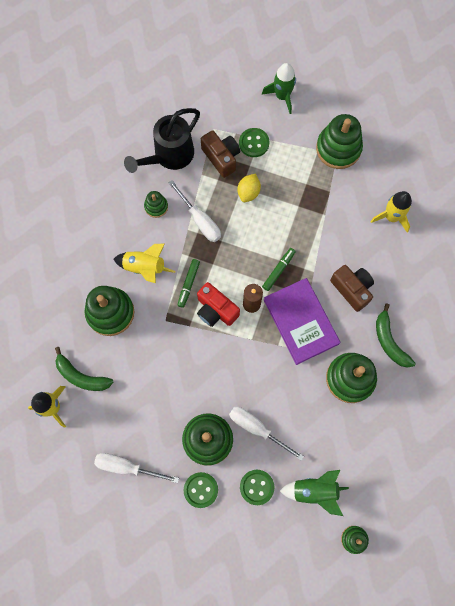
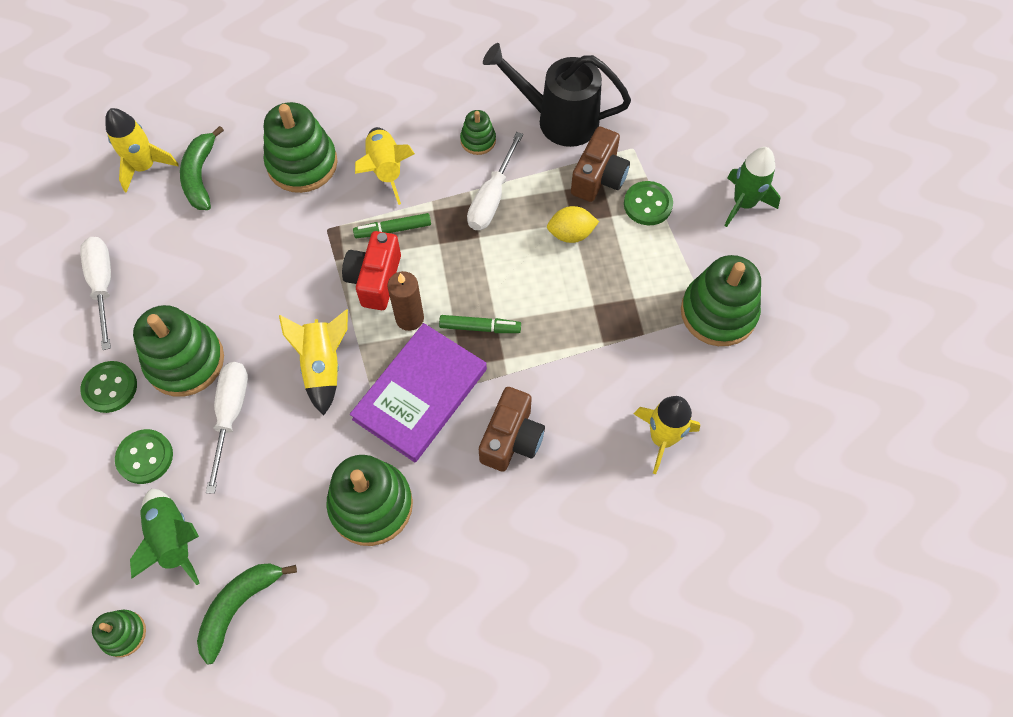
camera: 60 degrees right, 10 degrees down
(255, 364) = (323, 366): none -> yellow rocket
(389, 341) = (461, 534): green banana -> green banana (239, 607)

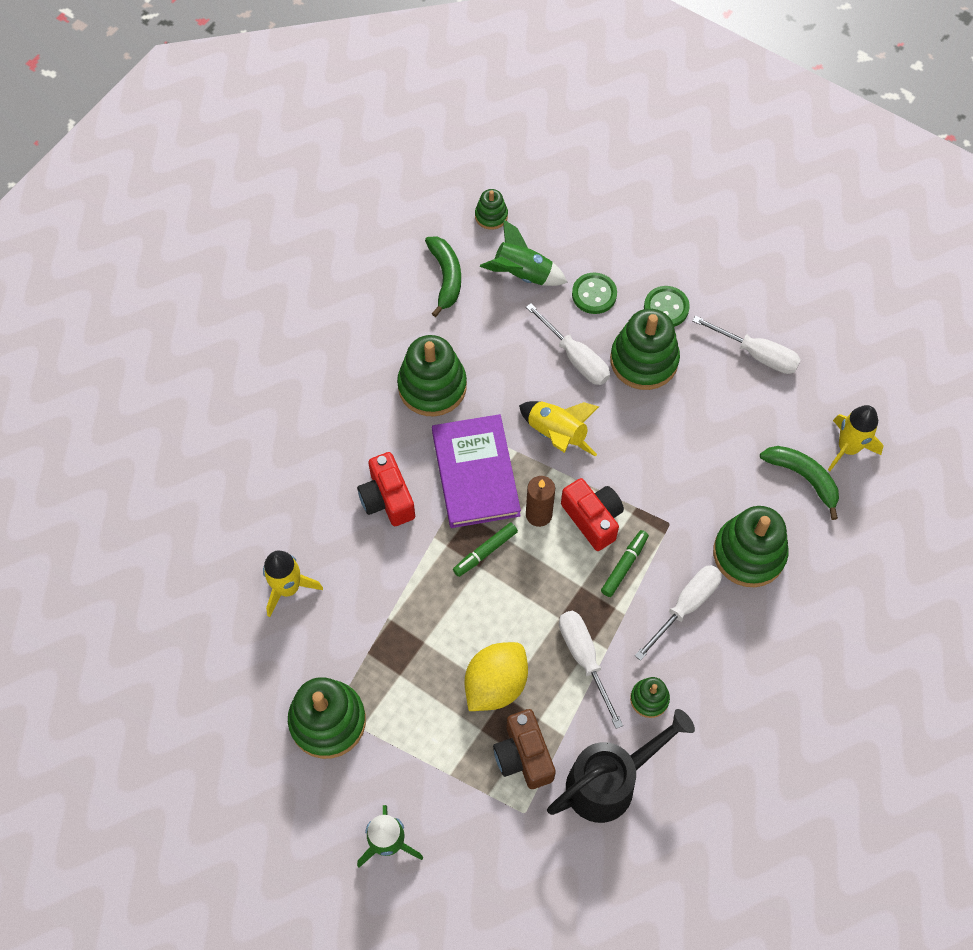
camera: 135 degrees right, 0 degrees up
(385, 170) = (685, 606): yellow rocket -> white screwdriver
(511, 439) = (387, 499): brown camera -> red camera
(571, 234) = (495, 684): yellow lemon -> yellow lemon, size x1.58
(647, 204) = (463, 767): green button -> none

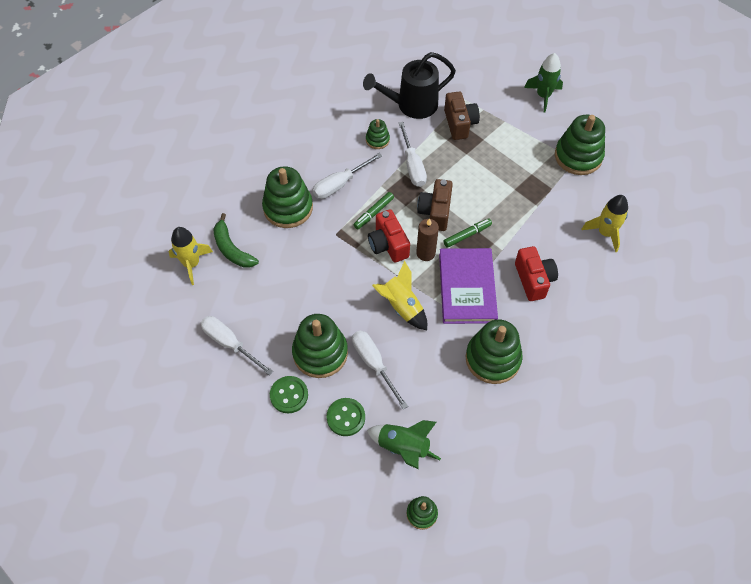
camera: 170 degrees left, 5 degrees down
(446, 277) = (471, 456): green banana -> none
(495, 684) = (471, 160): yellow lemon -> none
(536, 582) = (435, 212): none -> brown camera

